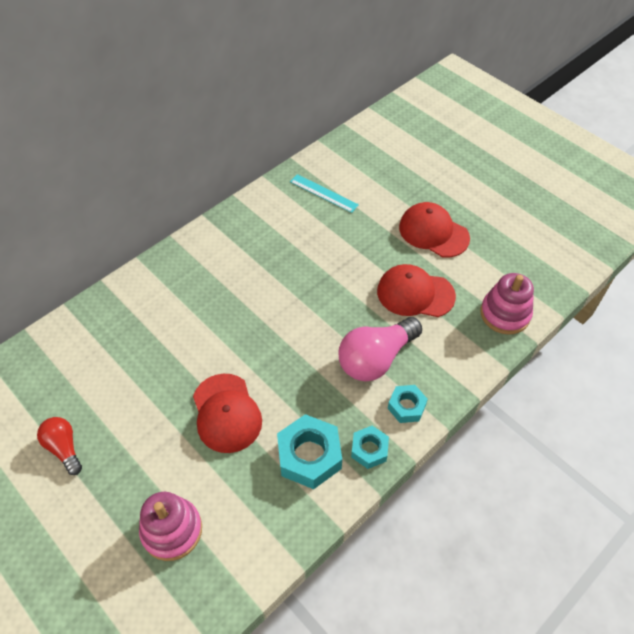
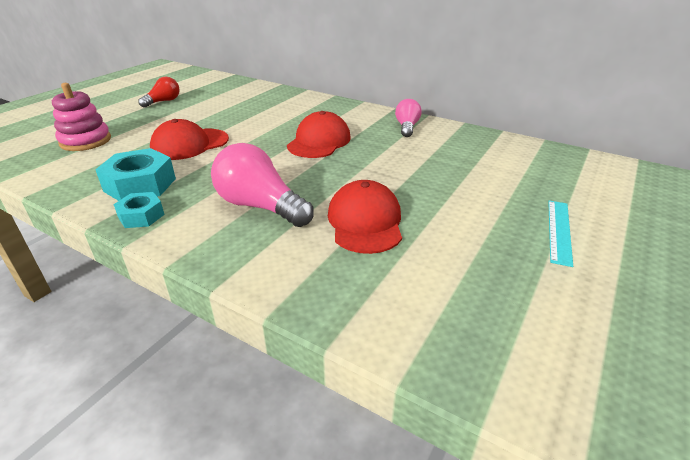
camera: 75 degrees right, 20 degrees down
(257, 220) = (407, 127): none -> pink light bulb
(324, 193) = (472, 151): turquoise ruler -> turquoise ruler (559, 231)
(406, 407) = (196, 233): turquoise nut -> none
(433, 232) = (477, 225): red cap -> red cap (319, 141)
(505, 314) = (368, 306): pink stacking toy -> none

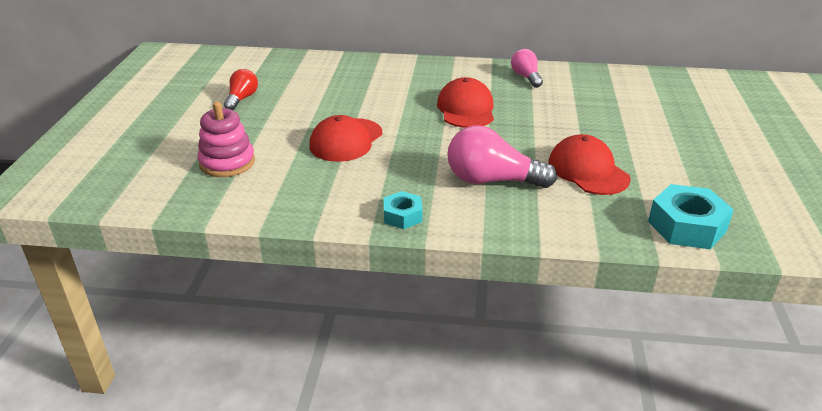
camera: 25 degrees left, 0 degrees up
(140, 185) = (358, 190): turquoise nut -> turquoise nut (686, 226)
(559, 231) = (722, 141): turquoise ruler -> none

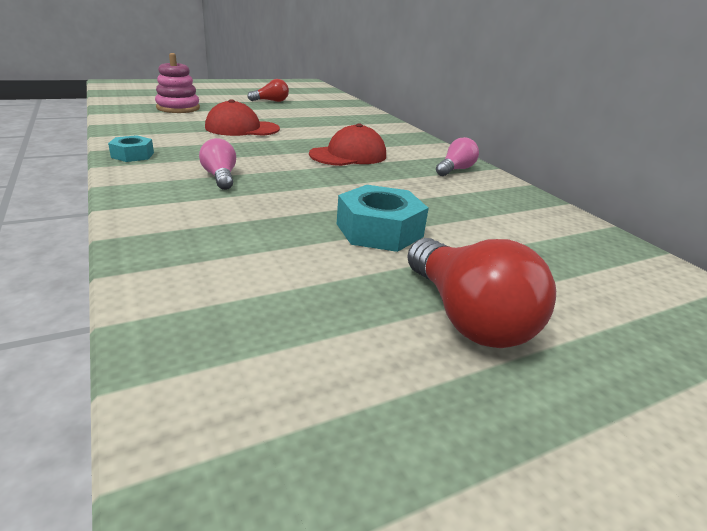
camera: 55 degrees right, 5 degrees down
(492, 180) = (220, 177): pink light bulb -> pink light bulb, size x0.58
(588, 170) = (284, 216): red cap -> none
(686, 226) = (192, 290): turquoise nut -> turquoise nut (379, 230)
(737, 151) = (467, 316): none -> red light bulb

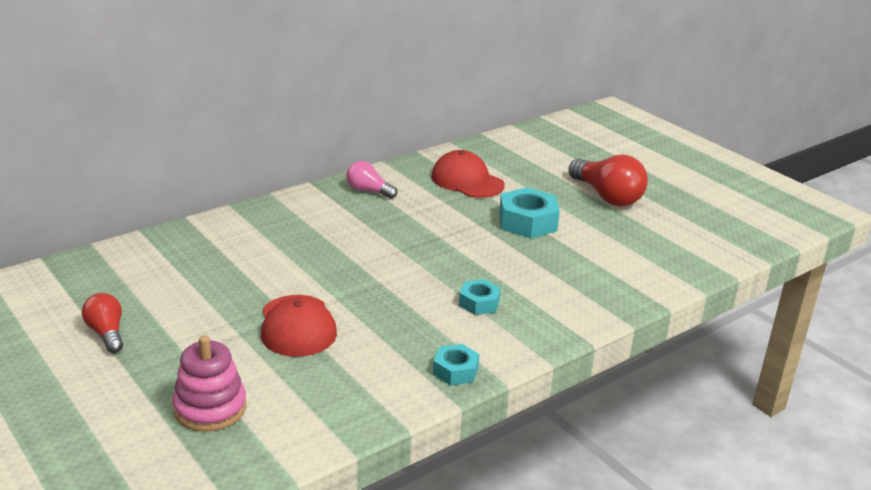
camera: 100 degrees left, 0 degrees up
(220, 177) = (479, 303): pink light bulb -> turquoise nut
(348, 155) = (361, 245): red cap -> red cap (467, 181)
(467, 316) = (607, 196): red light bulb -> red light bulb turned 90 degrees clockwise

